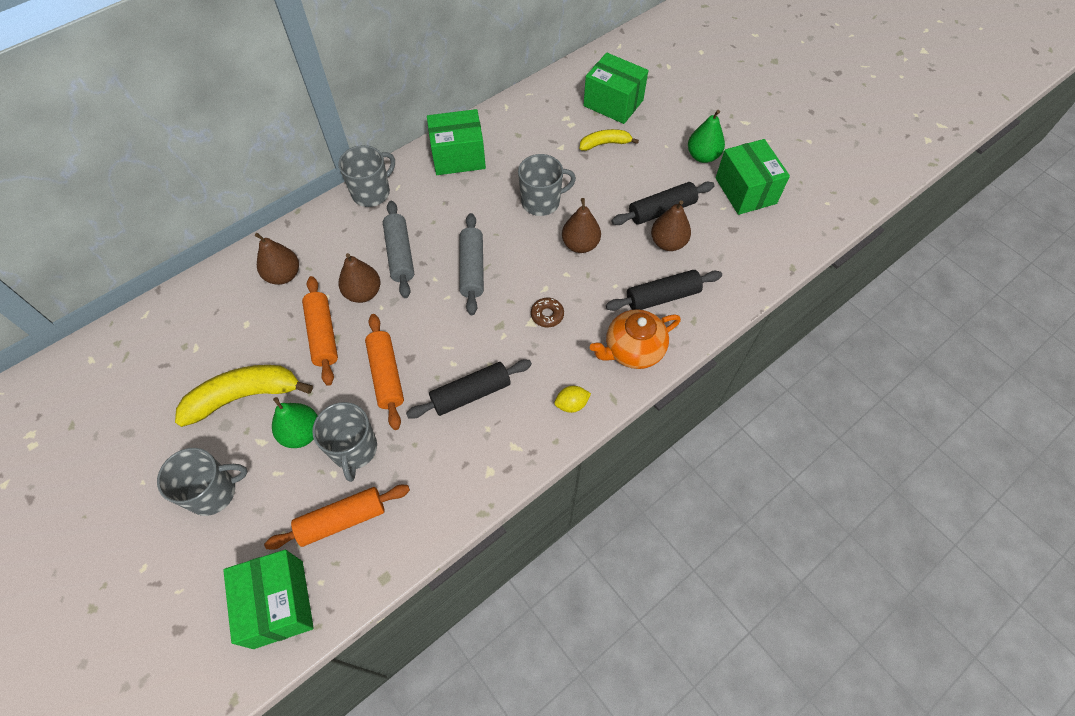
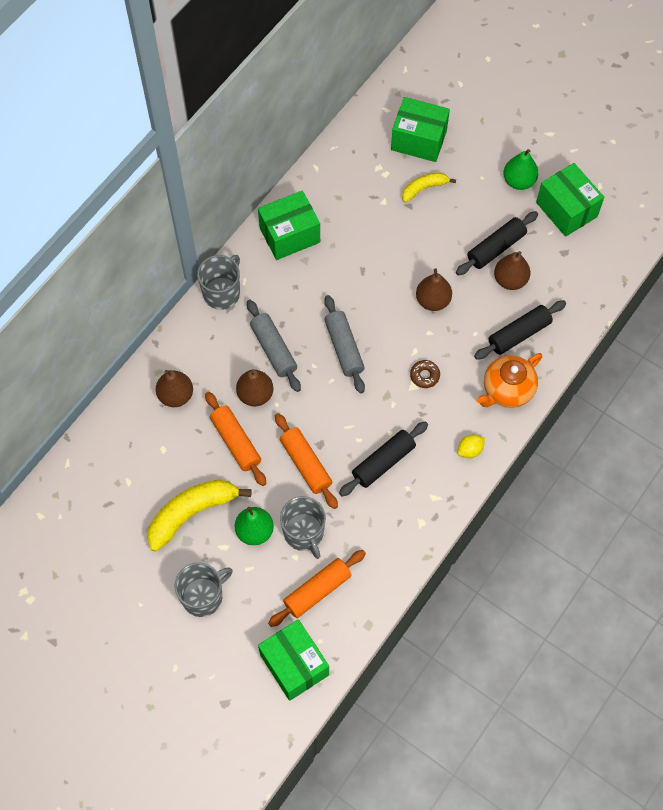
camera: 15 degrees left, 5 degrees up
(541, 201) = (384, 265): grey mug -> none

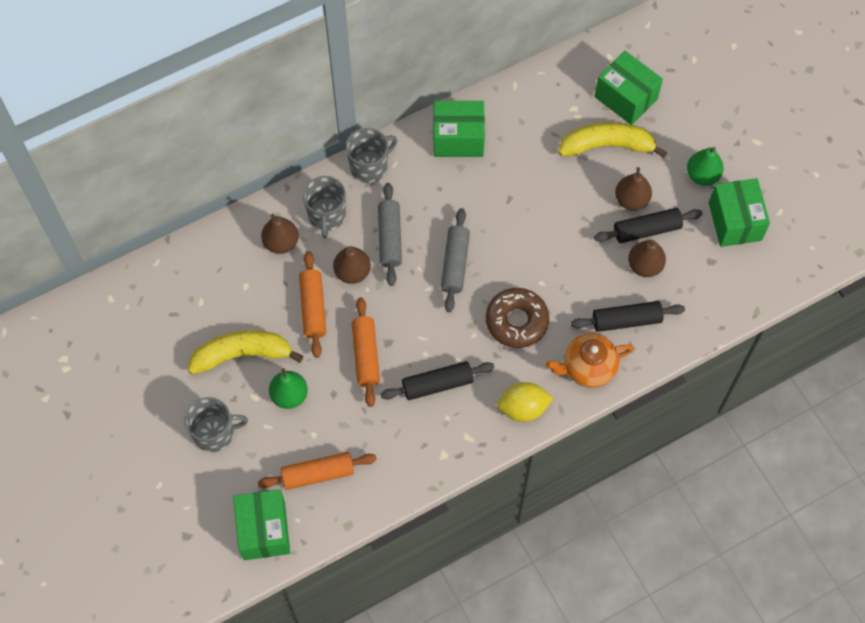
camera: 25 degrees right, 0 degrees up
(304, 533) = (332, 417): grey mug -> grey mug (327, 216)
(424, 188) = (607, 146): yellow banana -> yellow banana, size x1.77
(424, 376) = (516, 321): brown donut -> brown donut, size x2.07
(433, 300) = (560, 254): brown pear -> brown pear (631, 200)
(470, 450) = (523, 408): yellow lemon -> yellow lemon, size x1.69

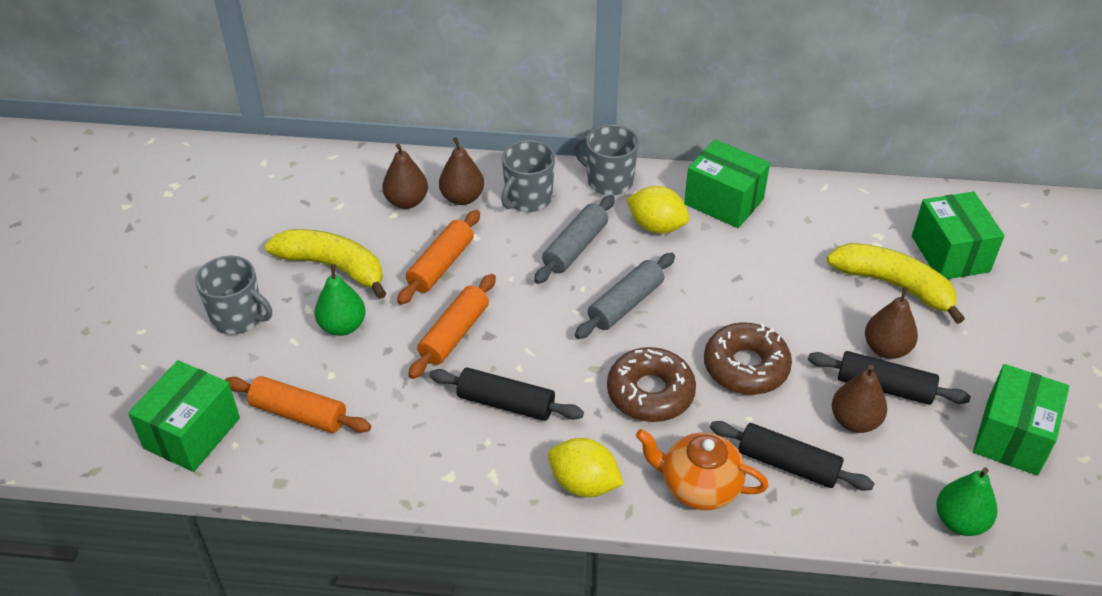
camera: 35 degrees right, 20 degrees down
(352, 272) = (509, 256): brown pear -> brown pear (406, 201)
(369, 166) = (608, 181): grey mug -> grey mug turned 150 degrees counterclockwise
(429, 187) = (656, 226): none -> yellow lemon
(559, 266) = (746, 367): none -> brown donut
(702, 175) = (998, 369): green pear -> green pear (960, 521)

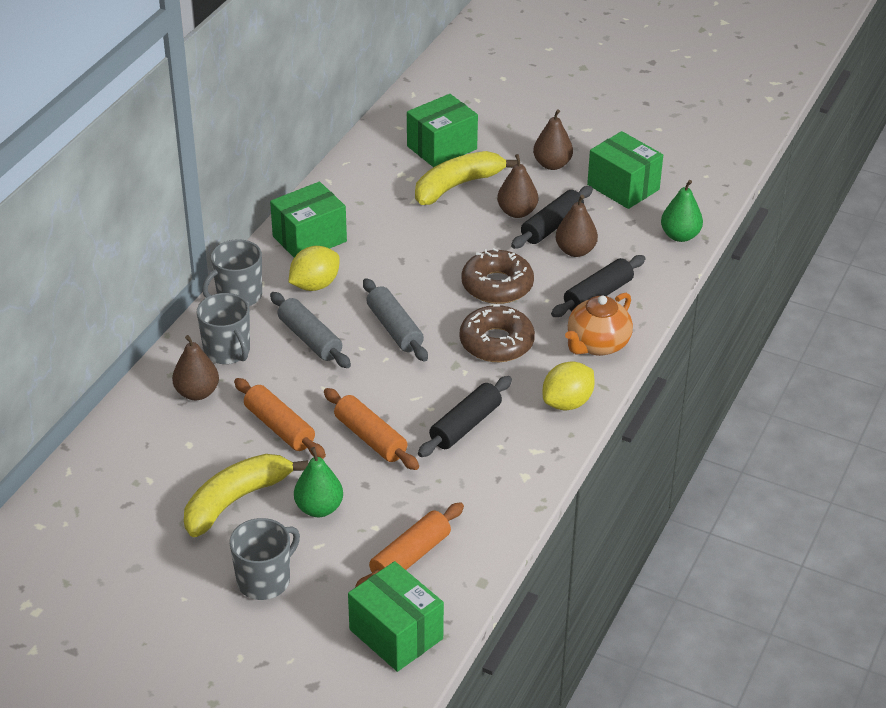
camera: 70 degrees left, 5 degrees down
(406, 201) = (176, 431): brown pear -> brown pear (552, 164)
(950, 254) = (441, 147): green box -> green box turned 45 degrees counterclockwise

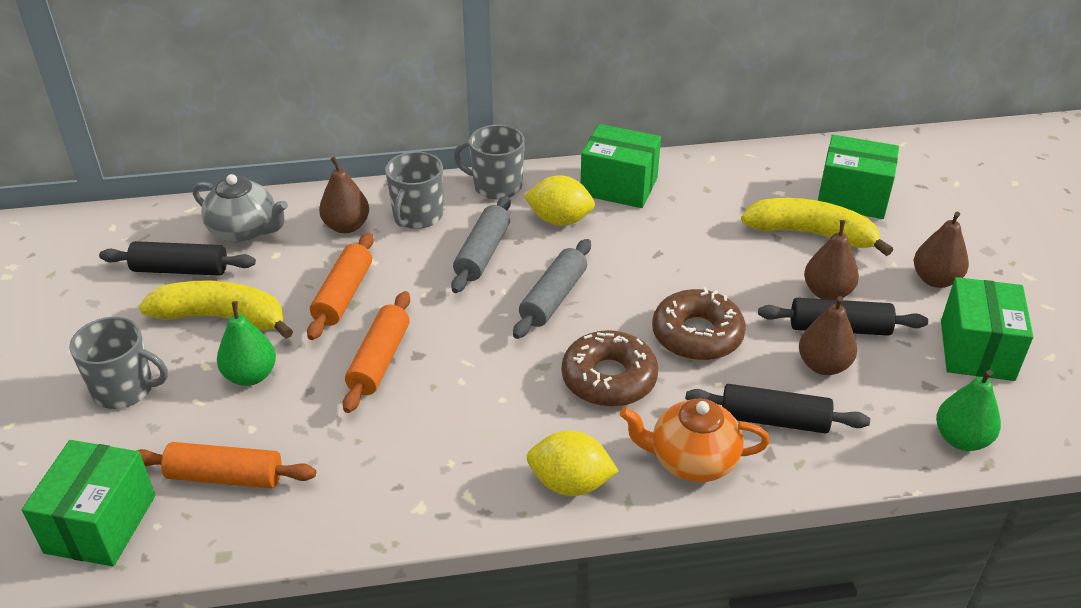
camera: 55 degrees right, 0 degrees up
(138, 450) = (245, 231): none -> grey teapot
(465, 425) = (458, 419): black rolling pin -> black rolling pin (180, 270)

